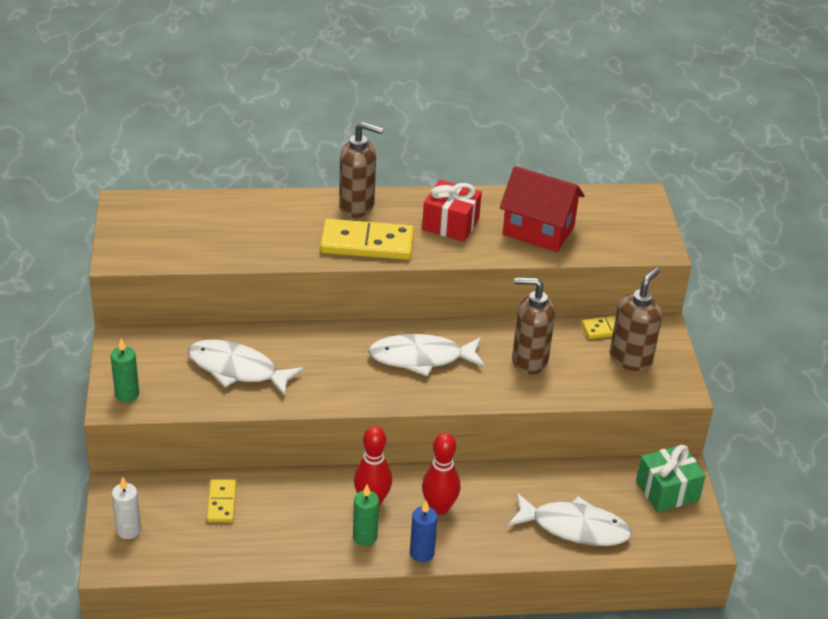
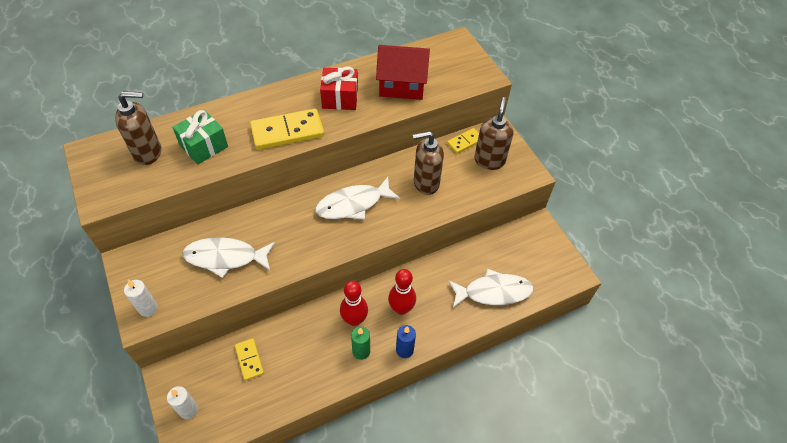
camera: 20 degrees left, 15 degrees up
(127, 394) = (148, 308): green candle -> white candle
(357, 206) = (268, 102): brown soap dispenser -> brown soap dispenser (148, 153)
(667, 490) = (537, 243): green gift -> green gift (204, 146)

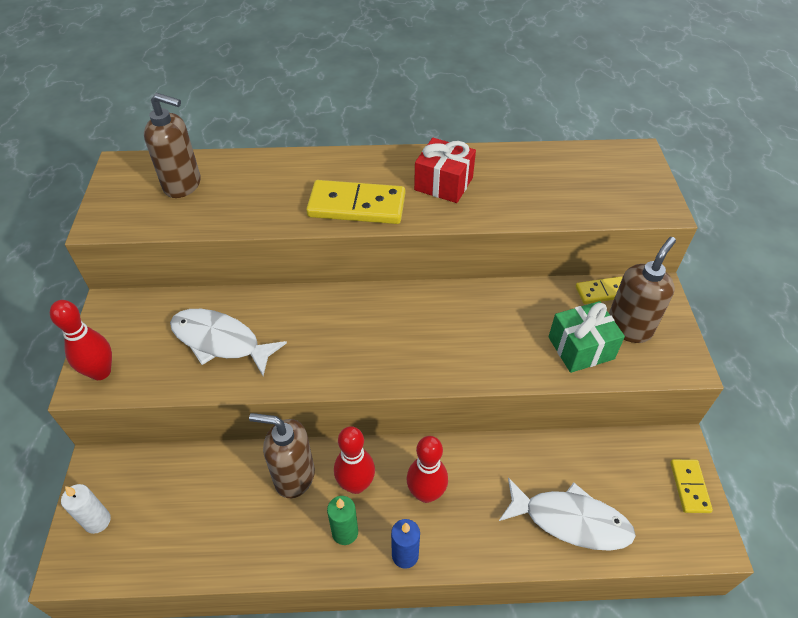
camera: 25 degrees right, 5 degrees down
(148, 308) = (101, 372): white candle -> red bowling pin
(204, 146) = (248, 195): green gift -> green gift (581, 348)
(249, 360) = (200, 485): yellow domino -> yellow domino (689, 487)
(353, 204) = (411, 327): white fish -> none
(402, 86) = (533, 190): red house -> none
(425, 183) = (522, 330): brown soap dispenser -> brown soap dispenser (294, 476)

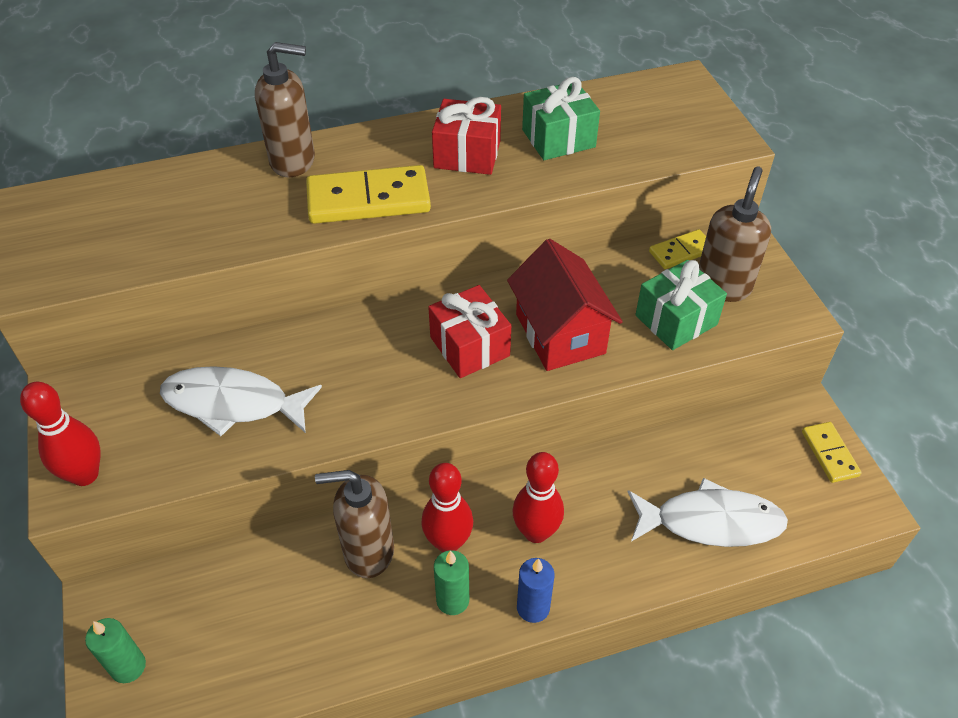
camera: 15 degrees left, 0 degrees up
(97, 521) = (128, 667): white candle -> green candle
(183, 185) = (129, 213): brown soap dispenser -> brown soap dispenser (293, 161)
(408, 335) = (469, 346): none -> red gift
(482, 339) = (560, 334): none -> red house
(519, 183) = (558, 138): none -> green gift

